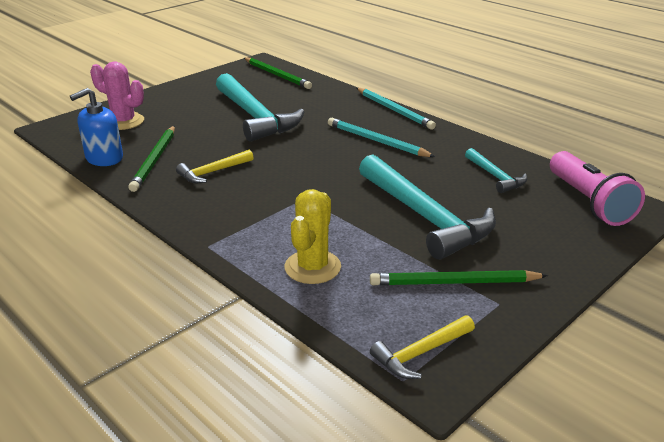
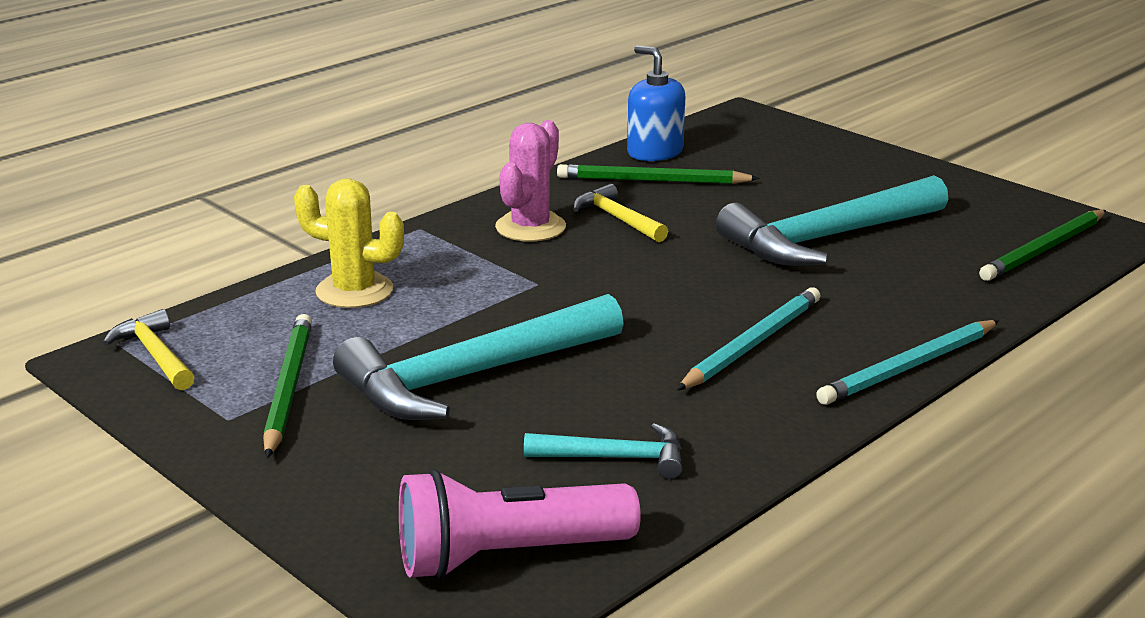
camera: 90 degrees right, 5 degrees down
(124, 122) = (778, 151): pink cactus -> pink cactus (530, 227)
(495, 176) = (615, 458): turquoise hammer -> turquoise hammer turned 150 degrees counterclockwise

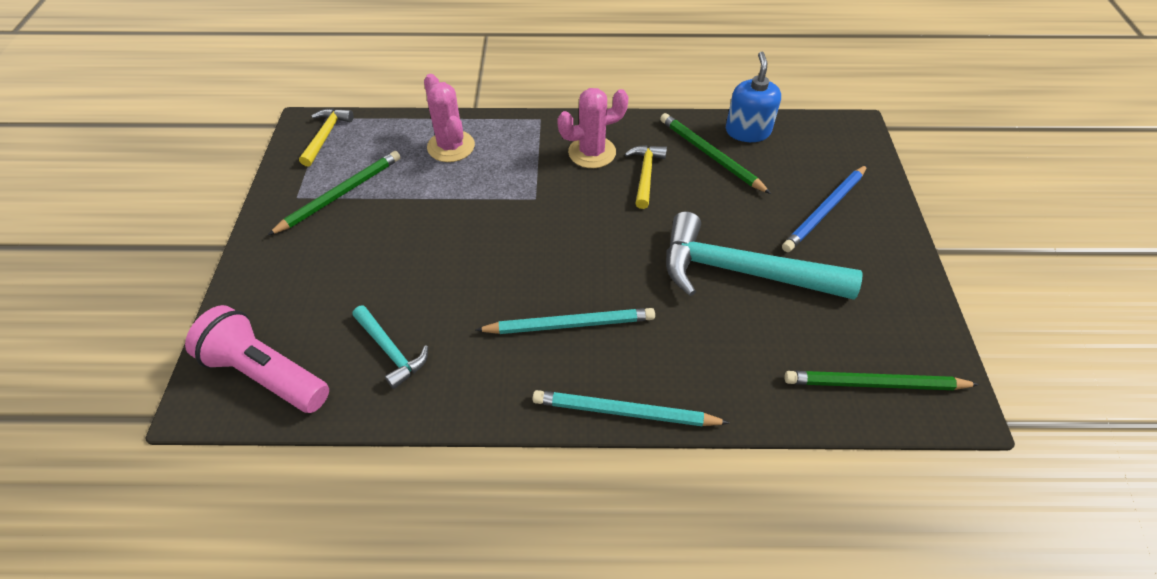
camera: 45 degrees right, 25 degrees up
(354, 291) = (451, 146): yellow cactus -> pink cactus
(472, 376) = (415, 243): turquoise hammer -> none
(818, 172) = (825, 210): none -> blue pencil

